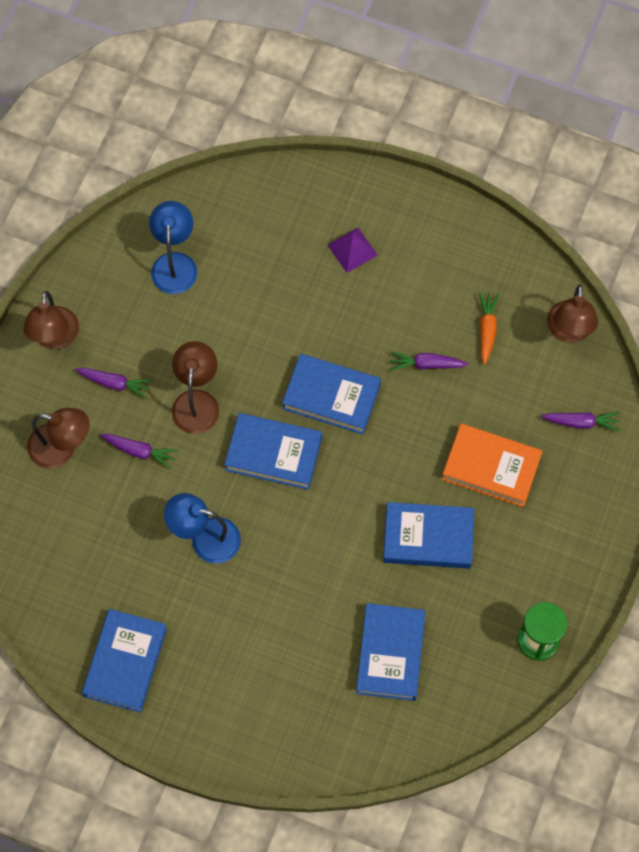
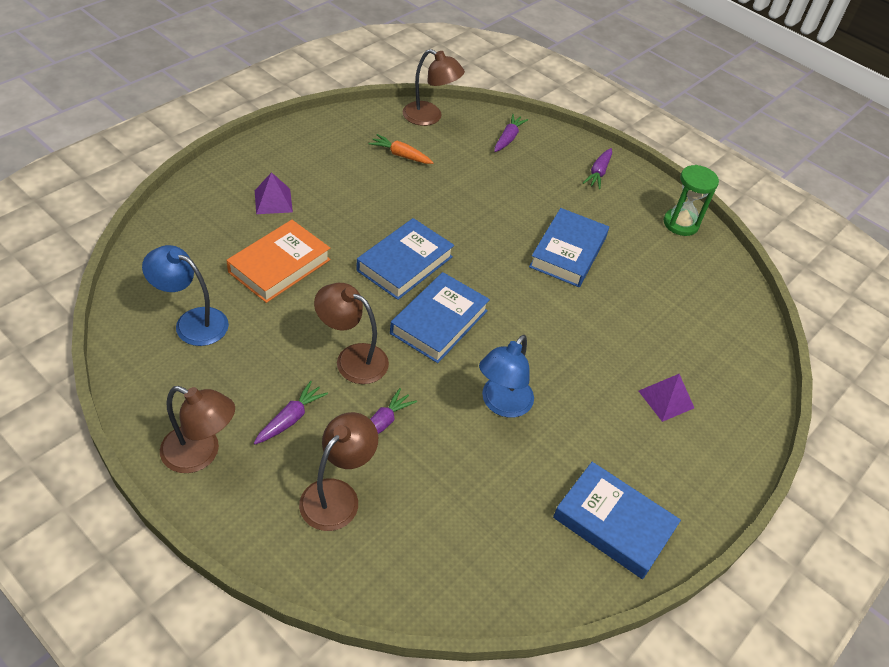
camera: 75 degrees left, 20 degrees down
(278, 677) = (666, 399): none -> purple pyramid
(390, 654) = (666, 313): blue book -> none
(426, 364) = (410, 197): purple carrot -> purple carrot (598, 173)
(491, 468) = (522, 196): orange book -> orange book (279, 266)

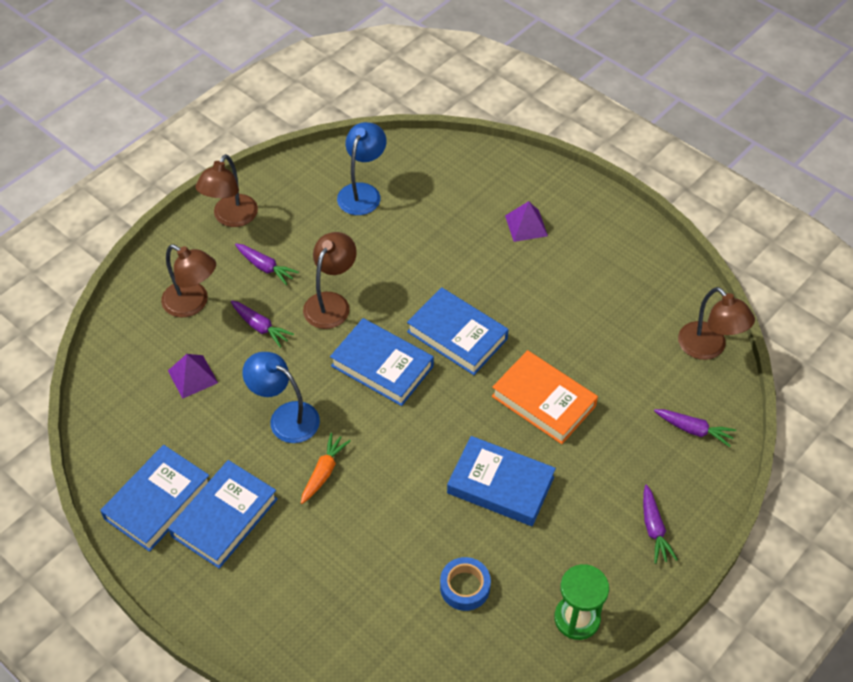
camera: 95 degrees right, 5 degrees up
(279, 266) = (438, 240): orange book -> orange book (543, 401)
(400, 155) = (628, 324): orange carrot -> orange carrot (324, 472)
(429, 117) = (708, 348): brown lamp -> brown lamp turned 60 degrees counterclockwise
(598, 173) = (654, 529): purple carrot -> purple carrot turned 120 degrees counterclockwise
(625, 459) = (225, 517): none -> blue book
(666, 399) = (297, 564): purple pyramid -> purple pyramid (192, 376)
(667, 284) = (465, 587): none -> blue tape

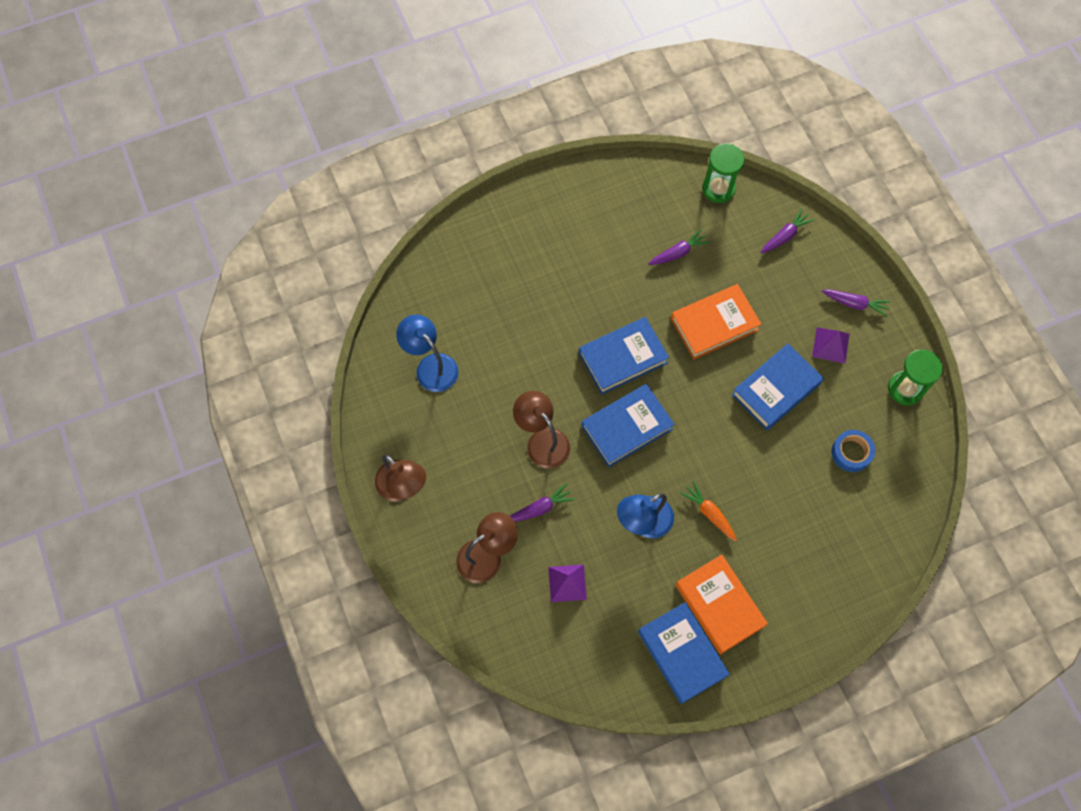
camera: 65 degrees left, 15 degrees up
(225, 517) = (719, 605): blue book -> orange book
(265, 267) = (476, 479): purple carrot -> purple carrot (678, 253)
(526, 225) = (535, 256): purple pyramid -> purple pyramid (831, 345)
(708, 348) = (718, 188): brown lamp -> green hourglass

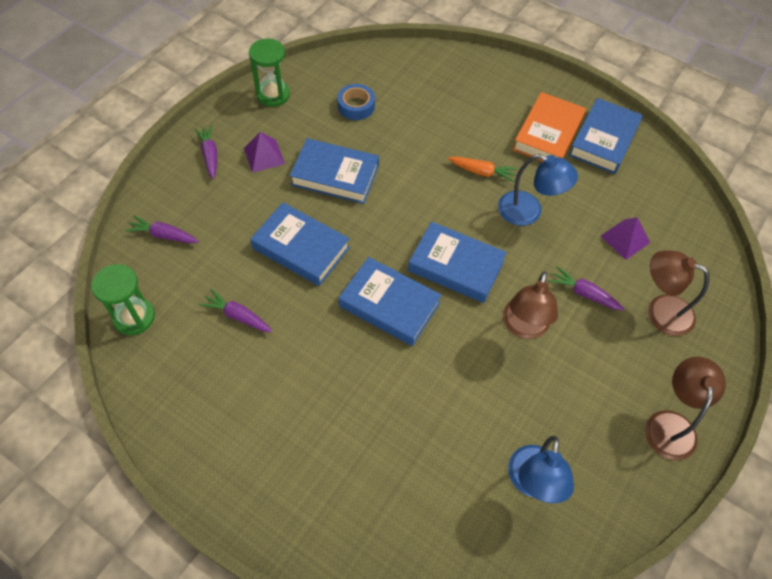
camera: 125 degrees left, 10 degrees down
(709, 513) = (482, 172): orange carrot -> orange carrot turned 90 degrees counterclockwise
(714, 324) = (301, 248): orange book -> blue book

